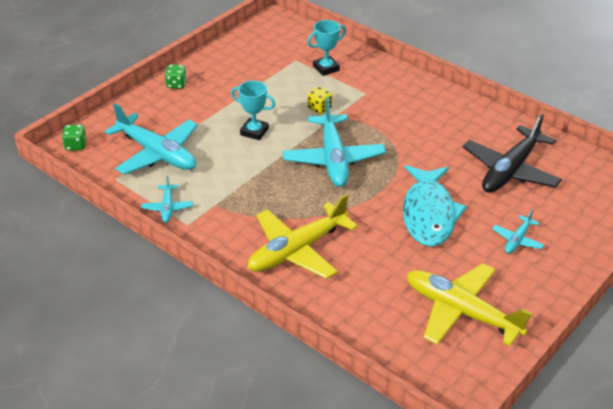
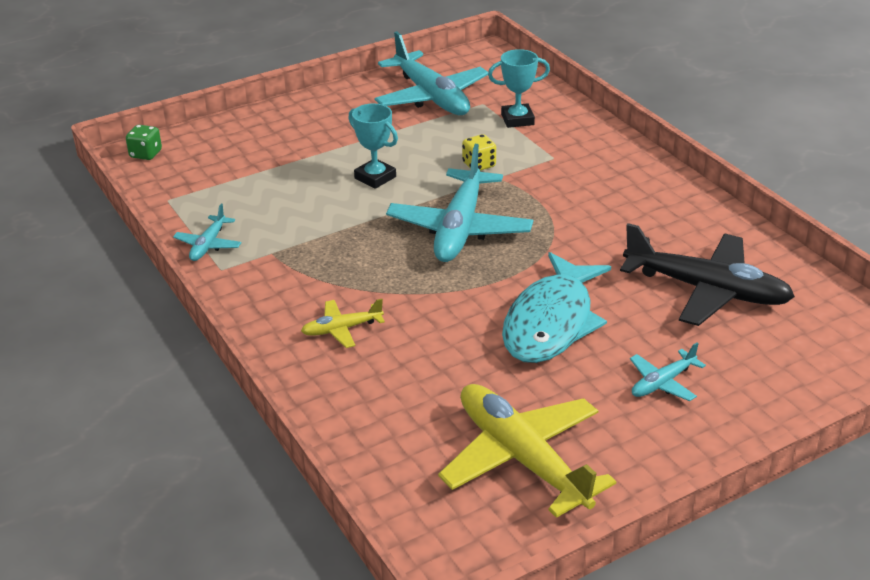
camera: 20 degrees right, 5 degrees down
(157, 153) = (236, 180): turquoise plane -> turquoise plane (431, 96)
(176, 84) = (311, 107): green dice -> none
(297, 250) = (342, 329): yellow plane -> yellow plane, size x0.48
(510, 170) = (706, 290): black plane -> black plane turned 120 degrees counterclockwise

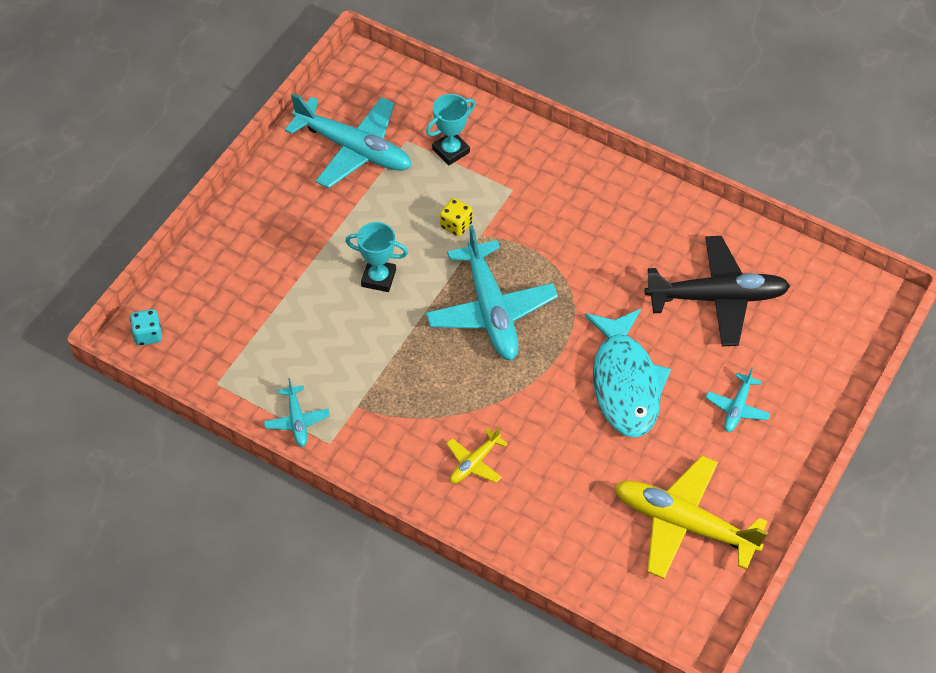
camera: 30 degrees left, 20 degrees up
(146, 154) = (148, 335): green dice -> turquoise dice

